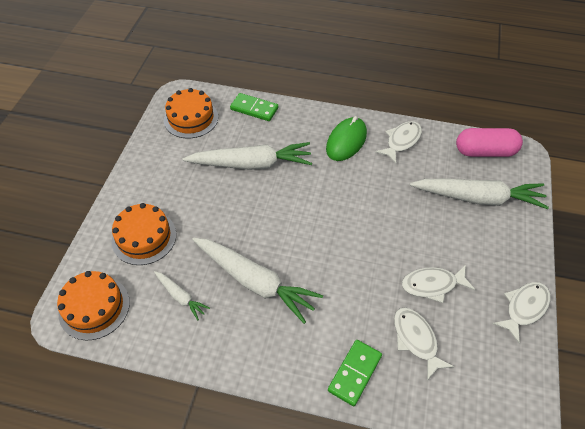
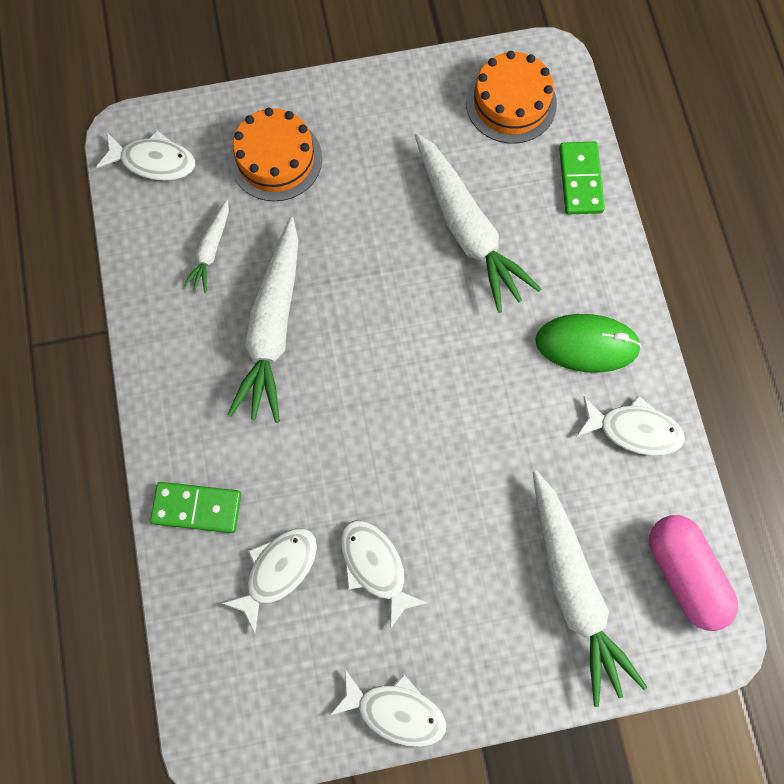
camera: 65 degrees right, 20 degrees up
(94, 307) = (154, 161): orange cake -> white fish

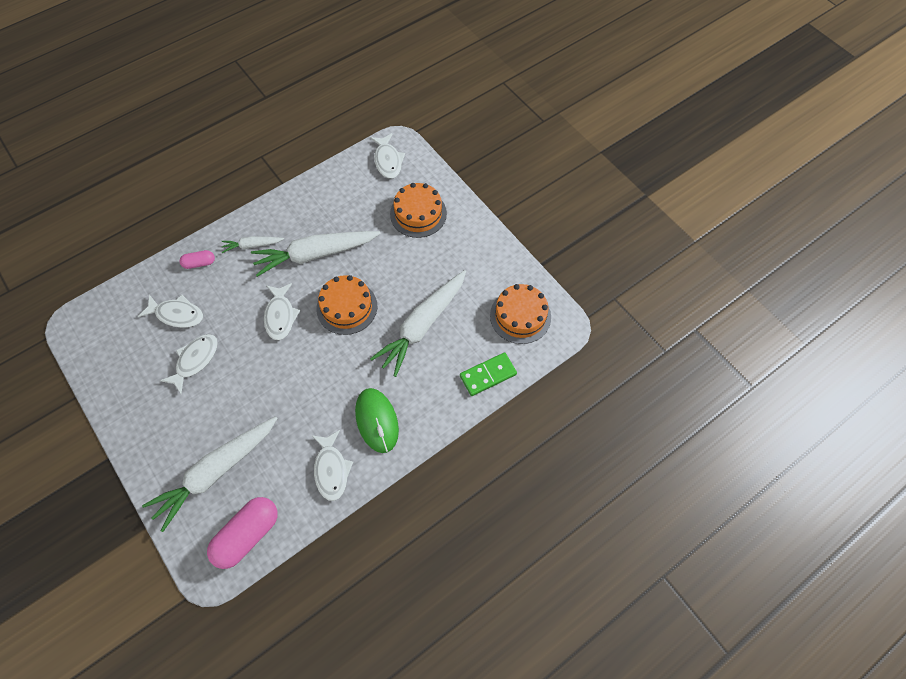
camera: 65 degrees right, 10 degrees down
(197, 508) = (199, 263): green domino -> pink capsule
(211, 250) = (348, 207): white carrot -> white carrot (252, 245)
(388, 317) = (347, 307): none -> orange cake
(395, 711) = (116, 403): white fish -> white fish (280, 316)

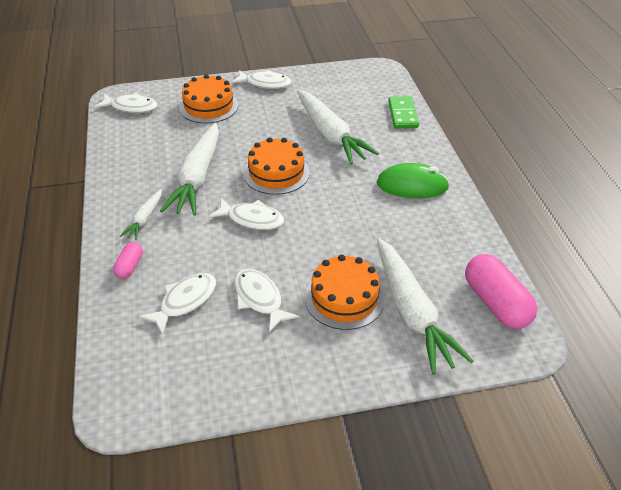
camera: 65 degrees left, 20 degrees down
(331, 470) = (449, 226): white fish -> white fish (265, 83)
(520, 316) = (357, 85): orange cake -> orange cake (344, 298)

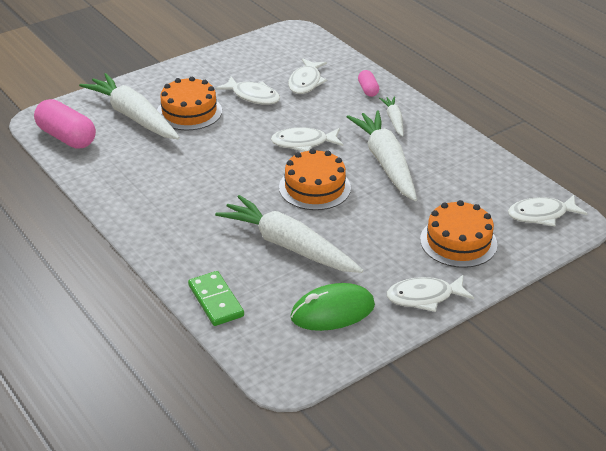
camera: 155 degrees right, 5 degrees down
(412, 185) = (169, 212): green mouse -> green mouse (332, 311)

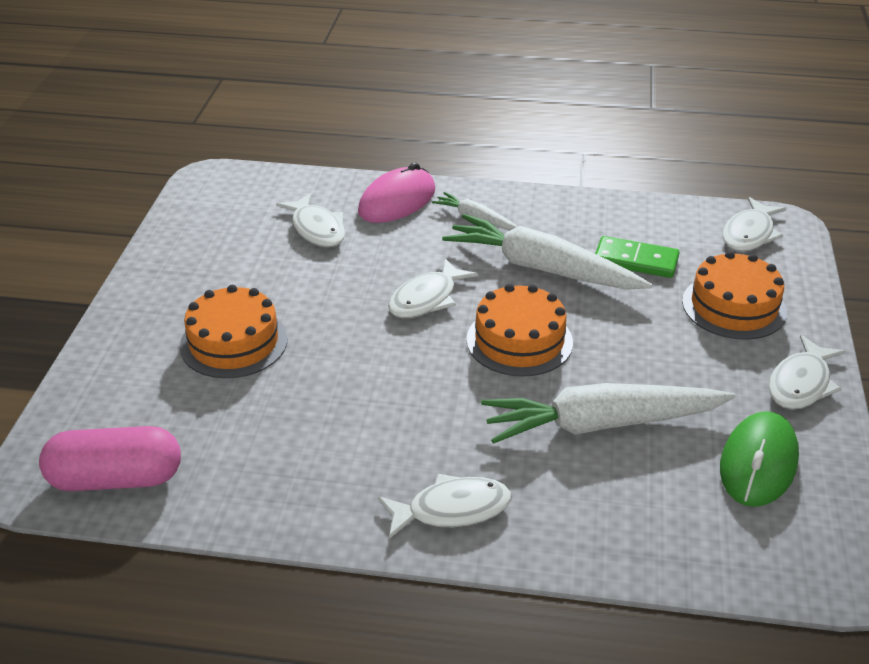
camera: 45 degrees left, 0 degrees up
(133, 116) = (167, 392): white carrot -> none
(216, 301) = (638, 547): green domino -> green domino (636, 260)
(253, 96) = (282, 279): white fish -> white fish (452, 509)
(368, 90) = (397, 201): pink capsule -> pink mouse

